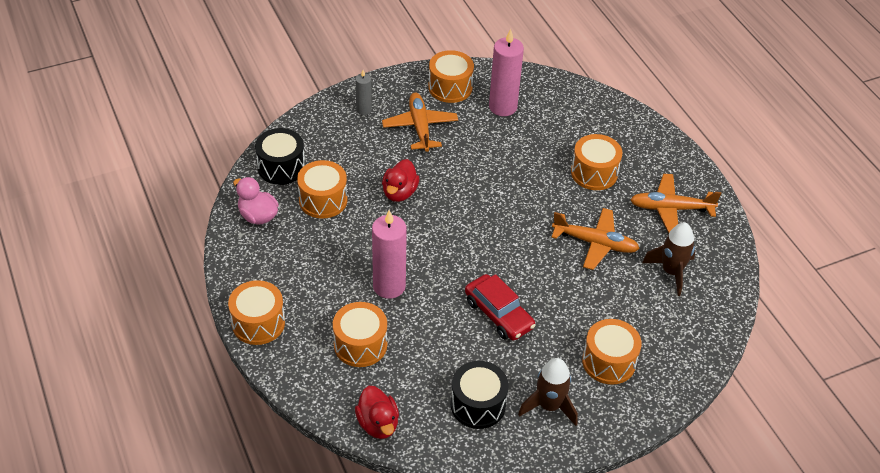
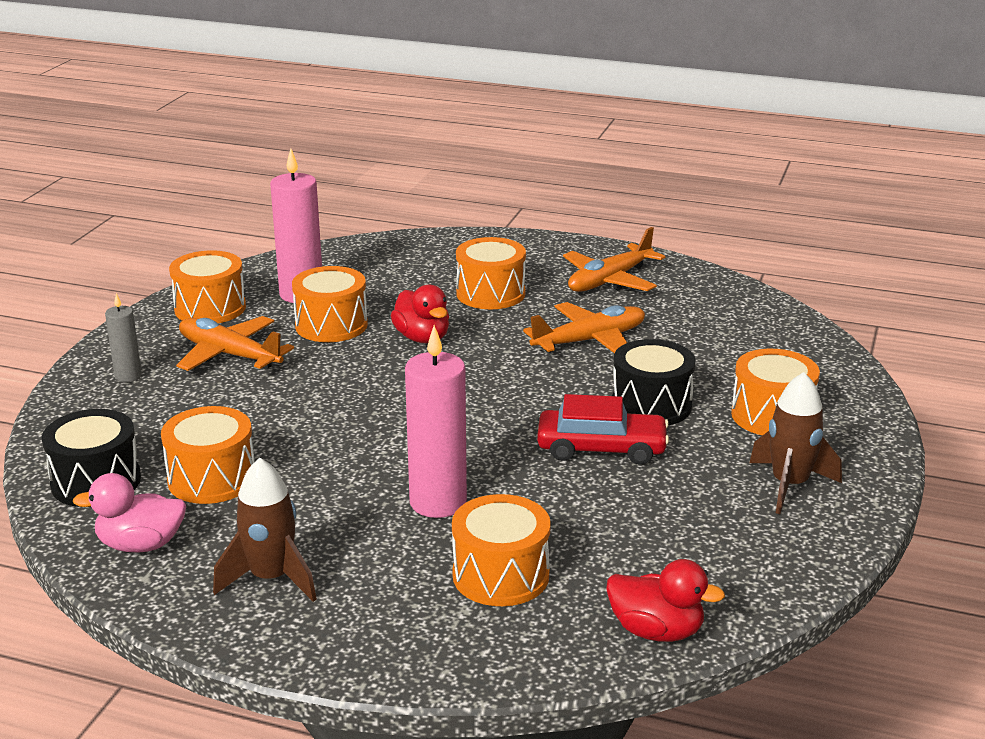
camera: 45 degrees left, 20 degrees down
(258, 323) = (328, 646): orange drum -> orange drum (331, 325)
(399, 193) = (303, 418): red duck -> red duck (422, 338)
(478, 405) = (724, 534): black drum -> black drum (651, 405)
(671, 271) = (695, 321): brown rocket -> brown rocket (271, 578)

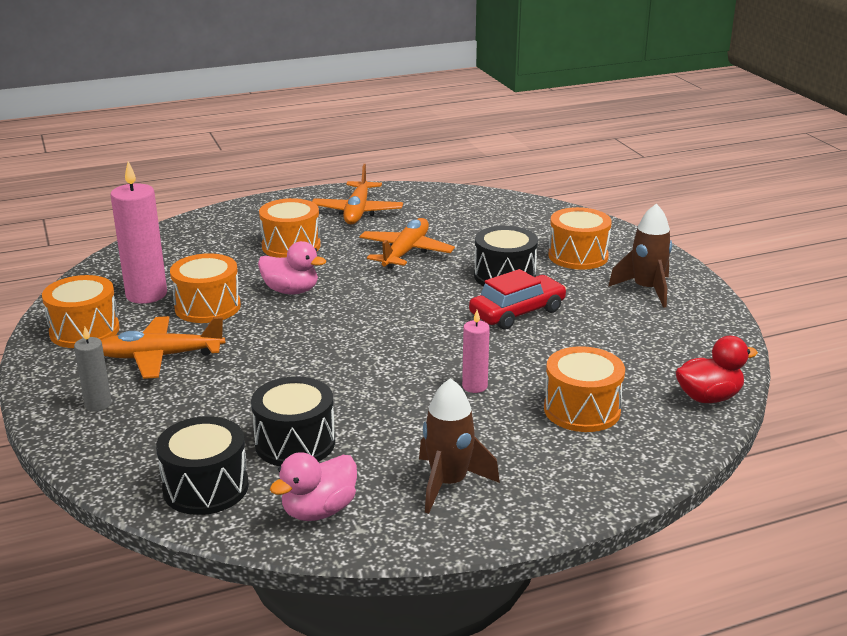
camera: 40 degrees left, 0 degrees up
(212, 479) = (295, 443): orange drum -> black drum
(422, 338) = (291, 291): red duck -> pink duck
(438, 502) = (474, 386): pink candle -> pink candle, size x0.54

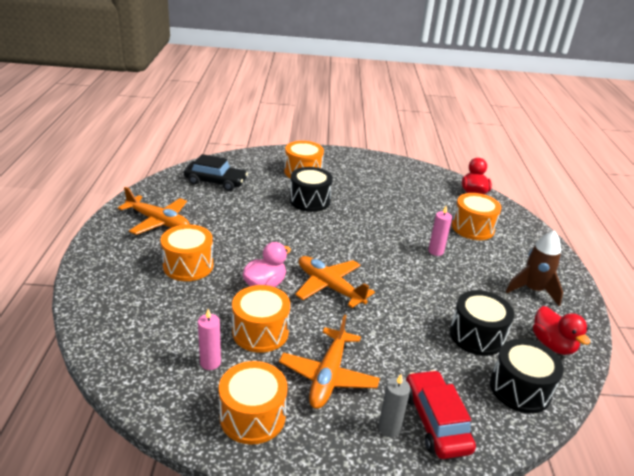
camera: 70 degrees left, 5 degrees up
(146, 294) = (210, 362): pink candle -> pink candle, size x0.54
(319, 510) = (552, 345): pink duck -> red duck
(405, 252) = (245, 222): orange plane -> orange plane (329, 287)
(478, 215) = (215, 182): none -> black car
(517, 312) = (358, 211): red car -> red car (435, 421)
(646, 289) = (358, 168): brown rocket -> none

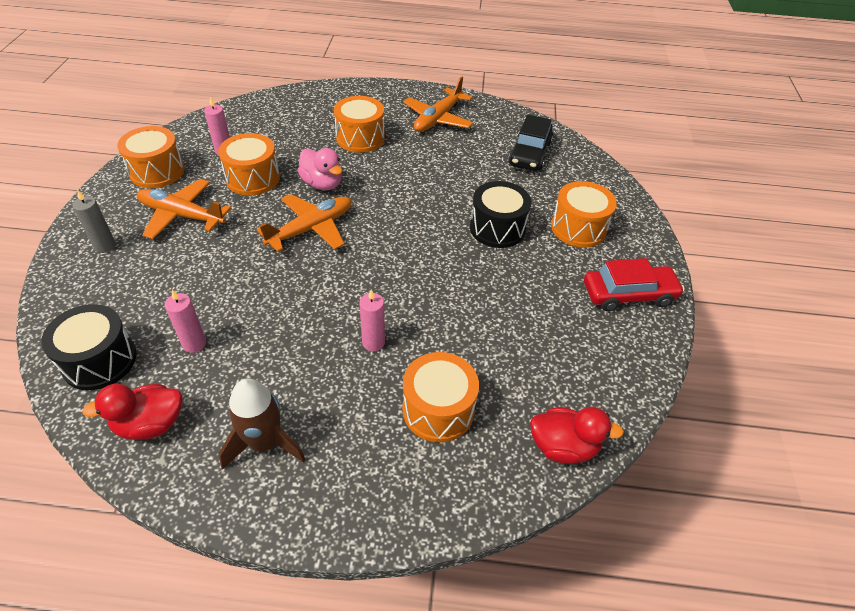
camera: 95 degrees right, 15 degrees up
(435, 421) = (95, 279): red car -> red car (628, 294)
(477, 336) = (194, 344): black drum -> pink candle

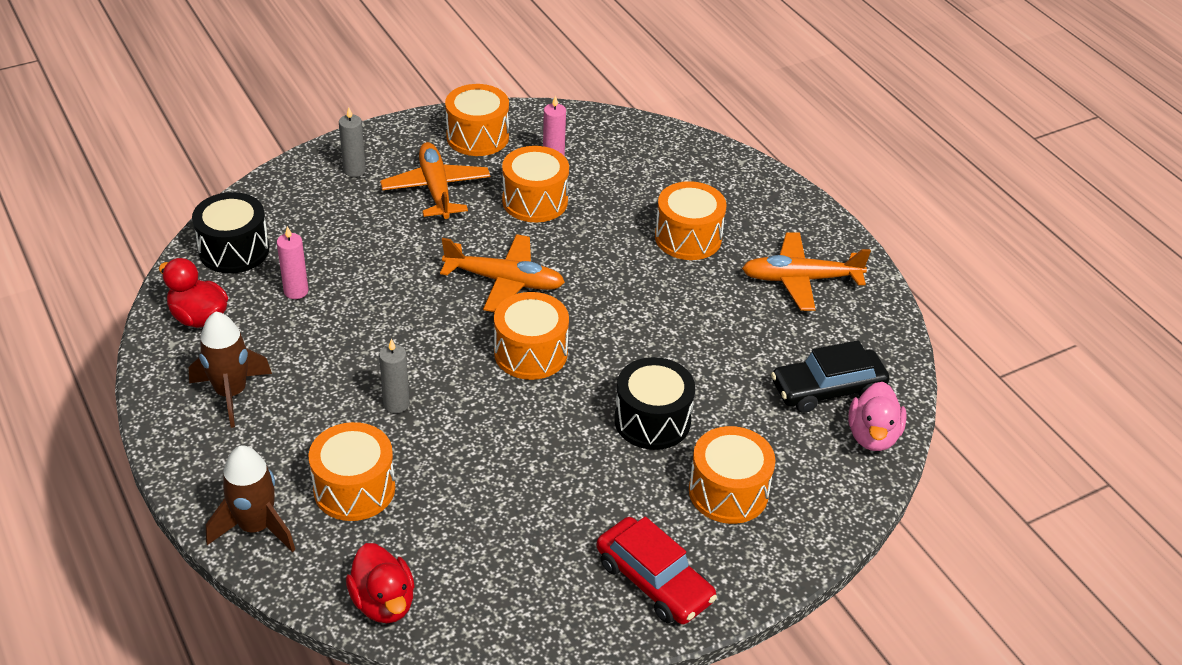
camera: 55 degrees right, 5 degrees down
(322, 184) = (580, 252): pink duck -> pink duck (872, 436)
(373, 342) = (396, 404): pink candle -> grey candle
(390, 250) = (530, 353): none -> orange drum
(429, 497) = (256, 527): none -> brown rocket

